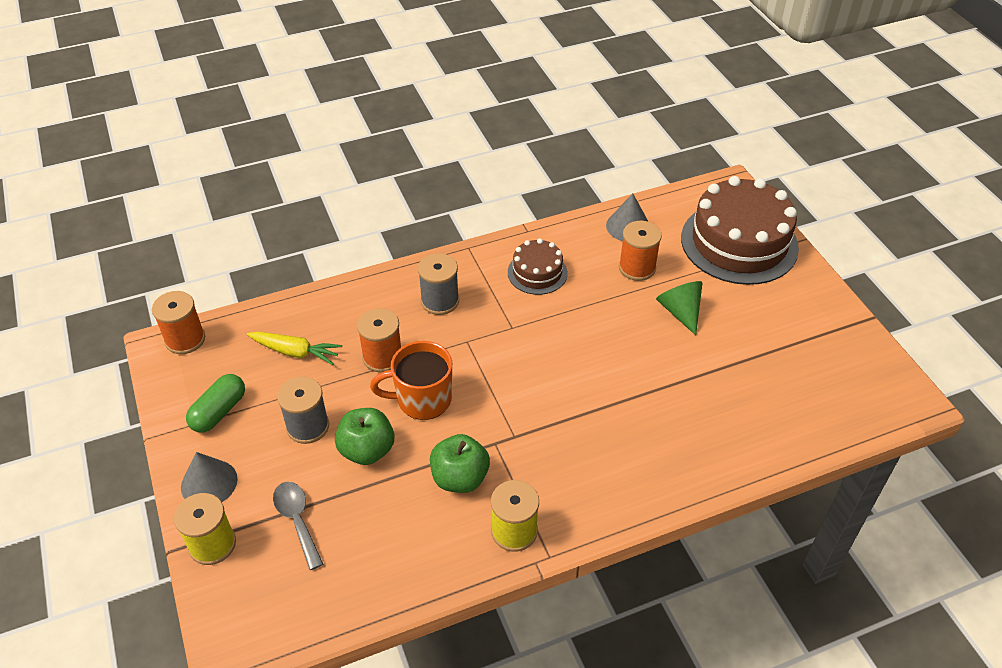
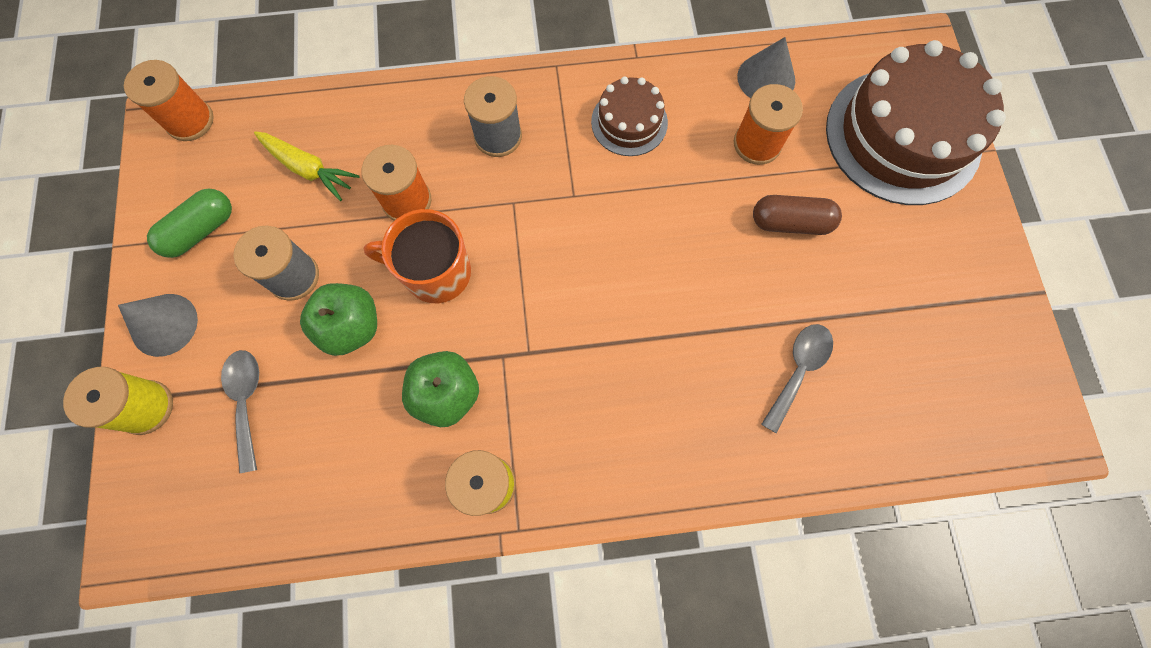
camera: 15 degrees right, 25 degrees up
(680, 311) = (790, 222): green cone -> brown capsule
(721, 402) = (798, 370): none -> grey spoon

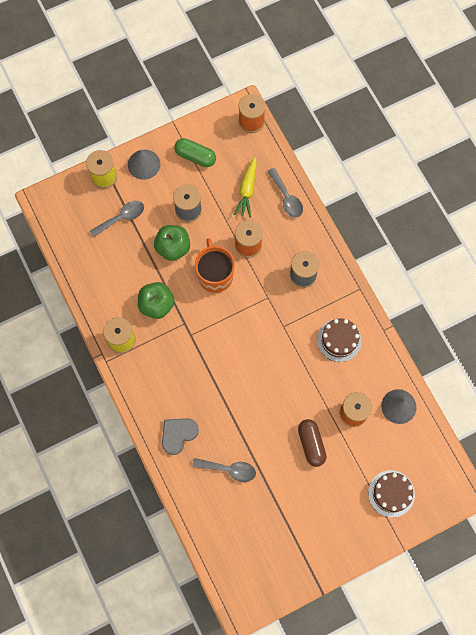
camera: 70 degrees right, 0 degrees up
(353, 114) = (286, 198): none -> grey spoon
(707, 438) = (178, 434): none -> grey heart
(902, 136) = (391, 493): brown cake -> brown cake, size x0.50

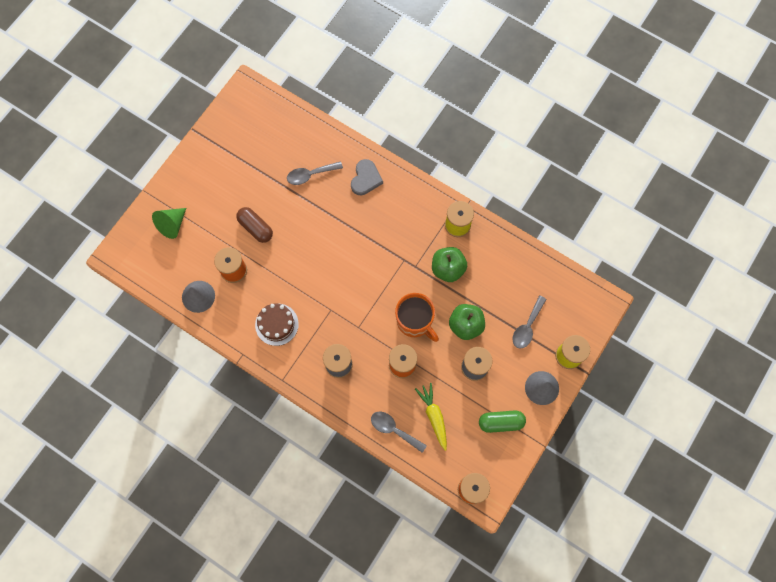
camera: 150 degrees right, 0 degrees up
(391, 493) = (172, 225): brown cake -> green cone

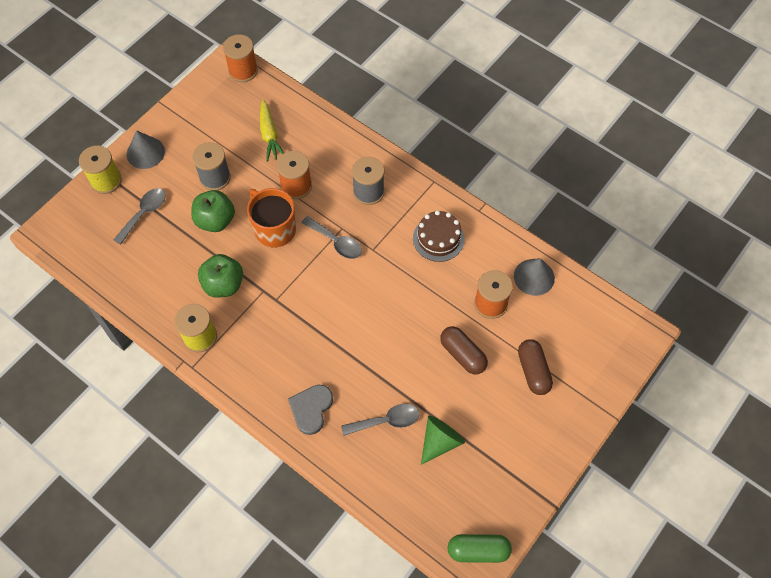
camera: 175 degrees left, 10 degrees down
(172, 225) = (573, 367): green cone -> green cone (440, 441)
(202, 219) = (533, 371): none -> brown capsule
(394, 429) = (315, 126): grey spoon -> grey spoon (336, 242)
(501, 422) = (199, 124): green capsule -> green capsule (478, 550)

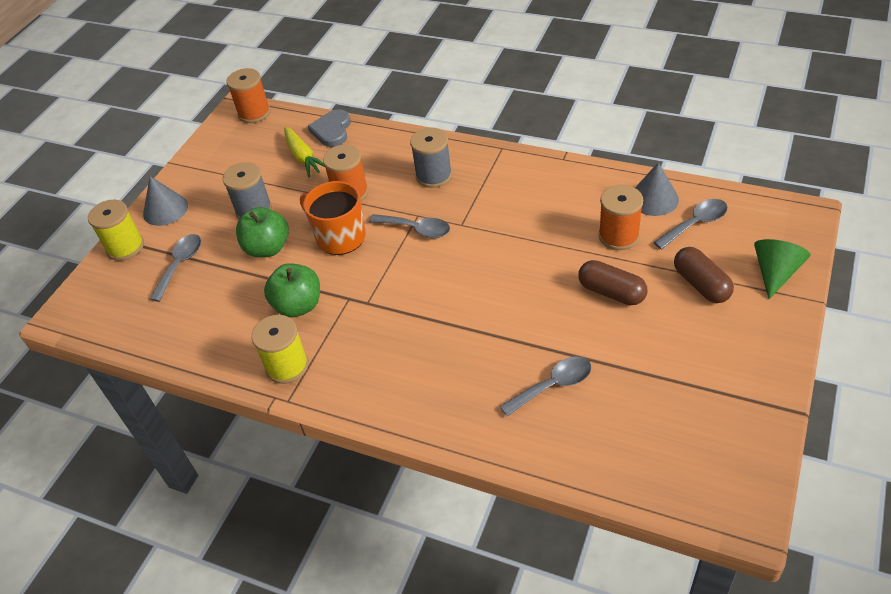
camera: 10 degrees left, 15 degrees down
(311, 409) = (454, 401): grey heart -> grey heart (332, 130)
(438, 238) = (530, 194): brown cake -> none
(440, 441) = (628, 387): green cone -> green cone (775, 272)
(478, 550) = (737, 493): green capsule -> none
(555, 313) = (695, 224): none -> grey spoon

